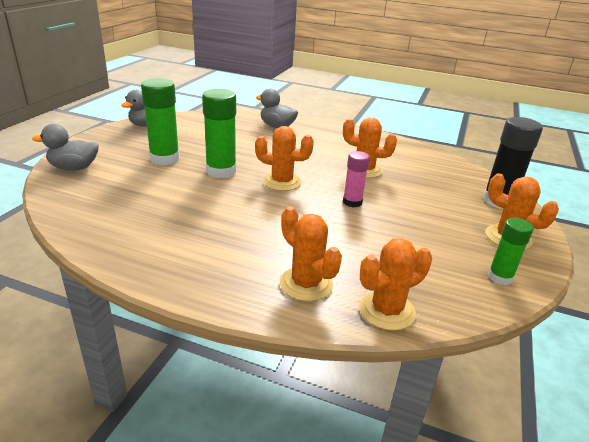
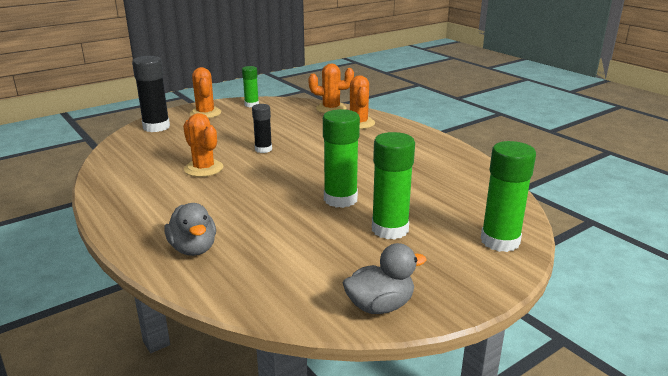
camera: 145 degrees left, 5 degrees down
(74, 168) = (500, 241): grey duck -> green glue stick
(282, 182) = (295, 176): orange cactus -> none
(352, 202) = (263, 149): pink glue stick -> black glue stick

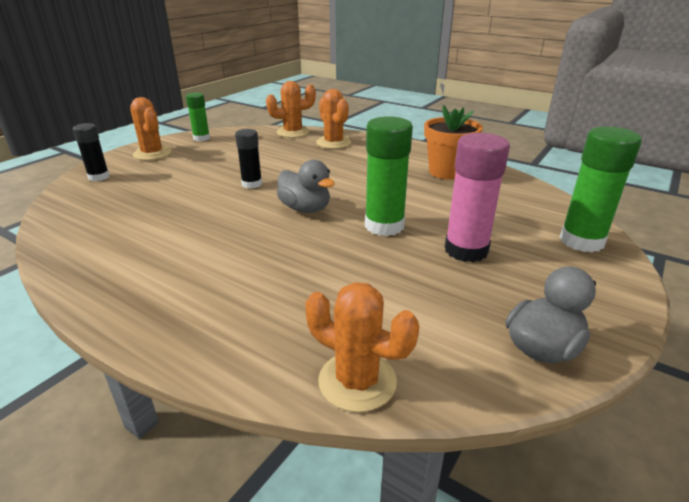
camera: 20 degrees left, 5 degrees up
(156, 127) = (99, 177): black glue stick -> black glue stick, size x0.60
(193, 249) = (256, 326): grey duck -> grey duck (305, 209)
(203, 168) = (195, 217): orange cactus -> orange cactus (357, 381)
(390, 229) = (466, 250): green glue stick -> pink glue stick
(438, 164) = (447, 172): none -> orange flower pot

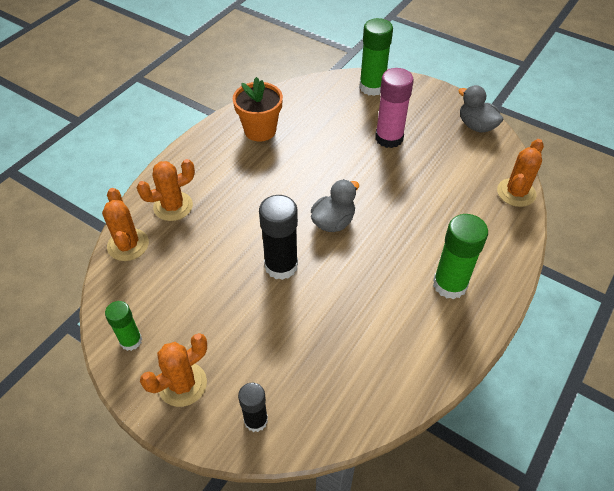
camera: 90 degrees left, 20 degrees up
(252, 184) = (281, 266): black glue stick -> black glue stick, size x1.66
(384, 226) = (359, 175): green glue stick -> green glue stick (449, 284)

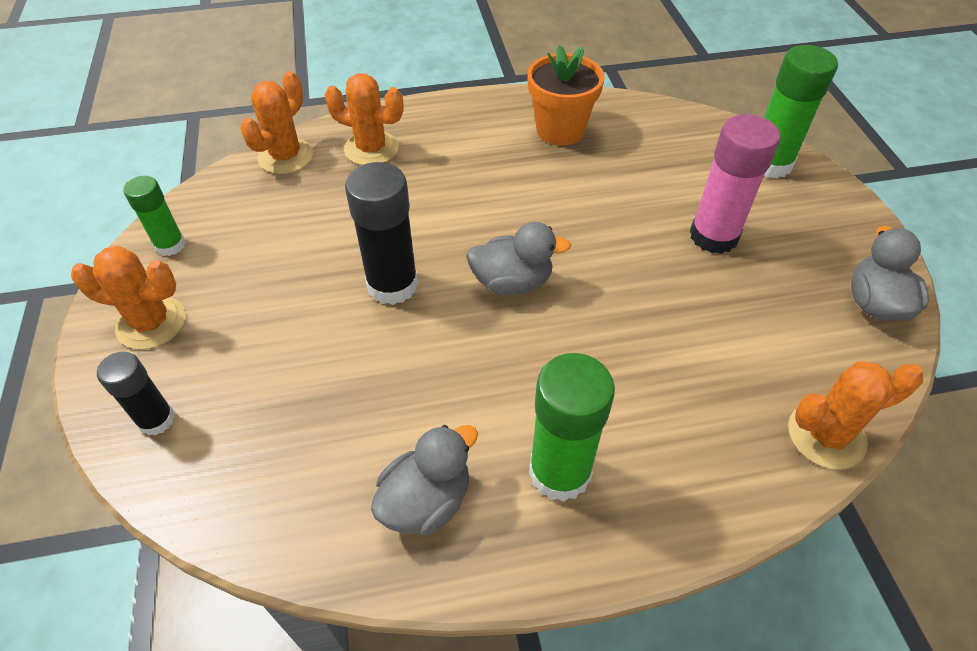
camera: 45 degrees right, 0 degrees up
(417, 340) = (426, 501): none -> grey duck

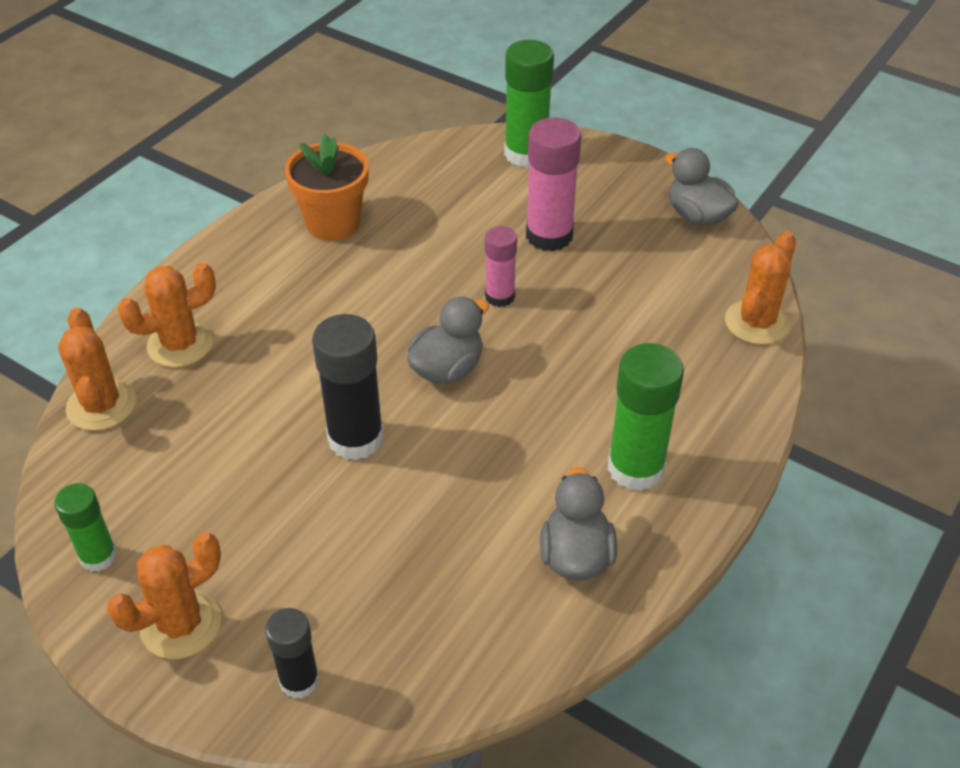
camera: 45 degrees left, 5 degrees down
(617, 256) = (500, 296): none -> pink glue stick

